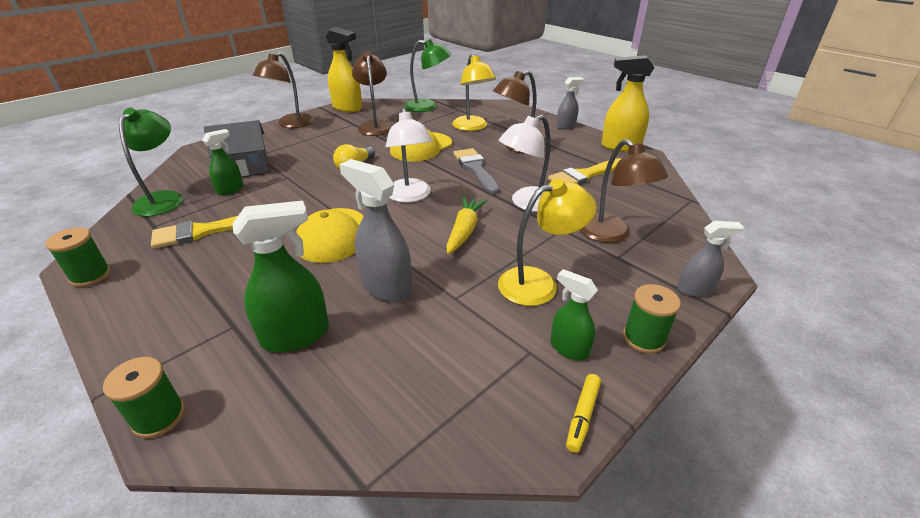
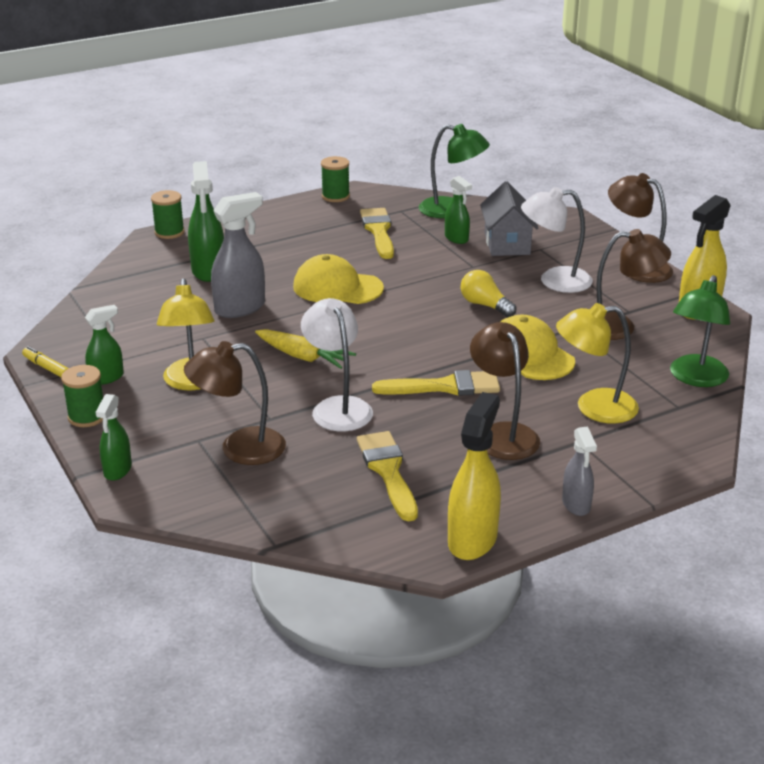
camera: 105 degrees right, 5 degrees down
(410, 196) = (393, 334): white lamp -> white lamp (554, 281)
(475, 169) = (444, 387): grey brush -> yellow brush
(695, 290) = (117, 470): grey spray bottle -> green spray bottle

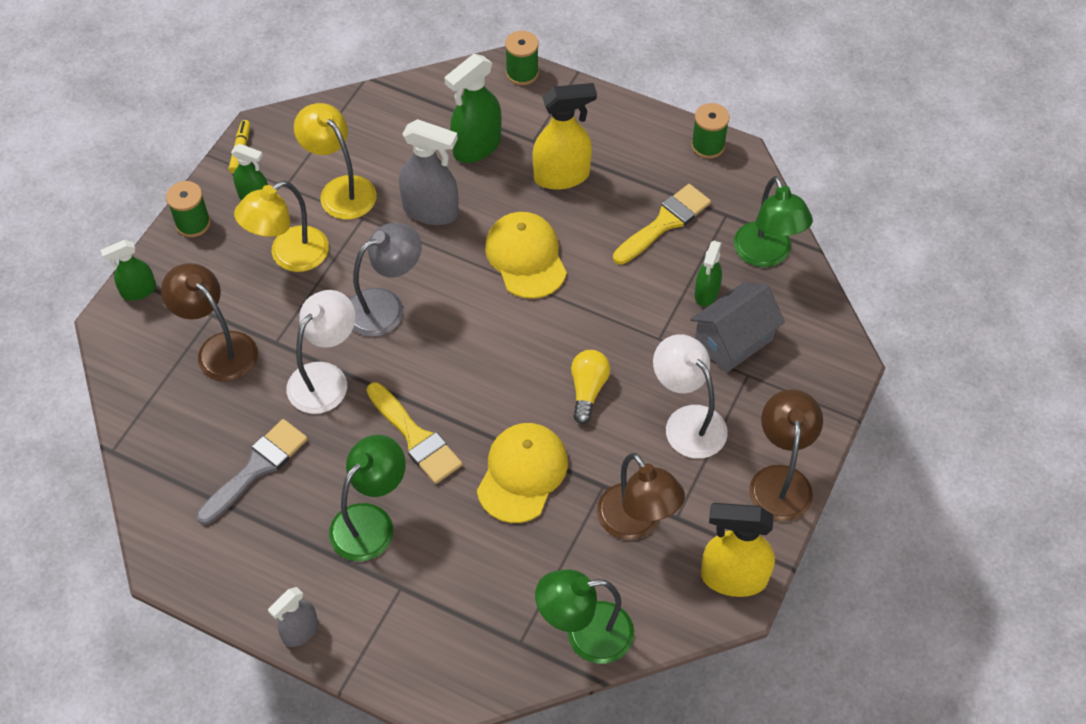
camera: 55 degrees right, 25 degrees up
(303, 357) = (385, 306): yellow carrot -> grey lamp
(388, 471) = (256, 468): yellow brush -> grey brush
(472, 540) = (202, 580): yellow spray bottle -> yellow spray bottle (562, 176)
(502, 434) = (371, 521): brown lamp -> green lamp
(594, 407) = (466, 572): yellow lamp -> yellow lamp (341, 190)

